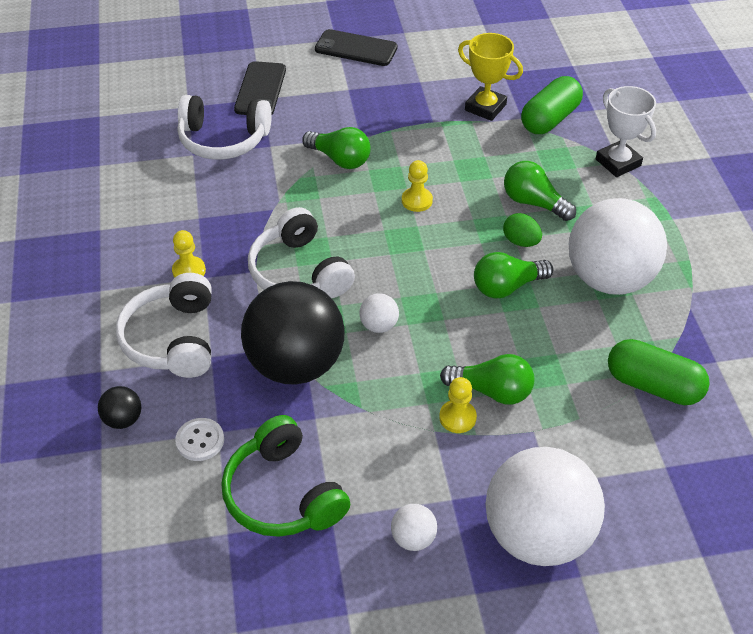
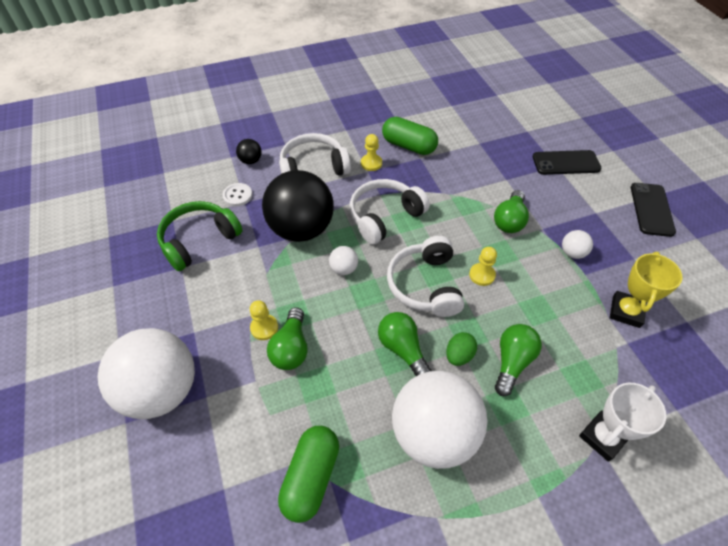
camera: 80 degrees right, 5 degrees up
(223, 139) = (501, 154): white headphones -> white headphones (425, 285)
(413, 538) = (163, 313): white ball -> white ball (572, 253)
(549, 119) = (638, 368): green capsule -> green capsule (409, 146)

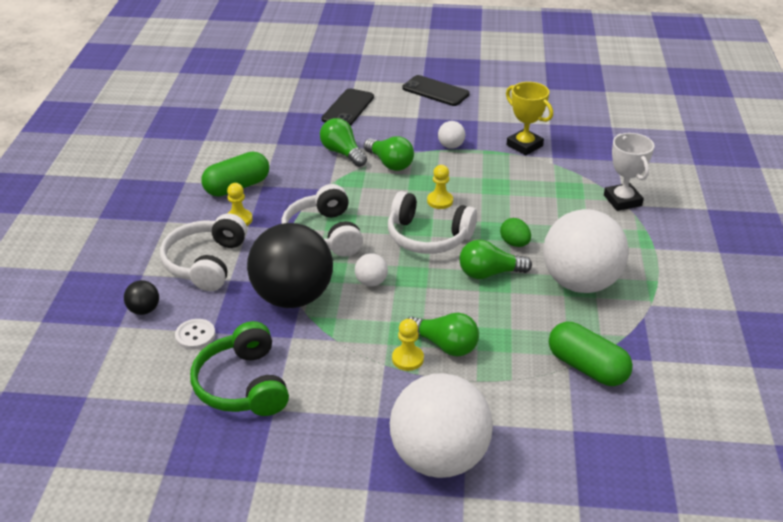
camera: 65 degrees left, 15 degrees down
(512, 362) = (537, 218): green light bulb -> green light bulb (342, 153)

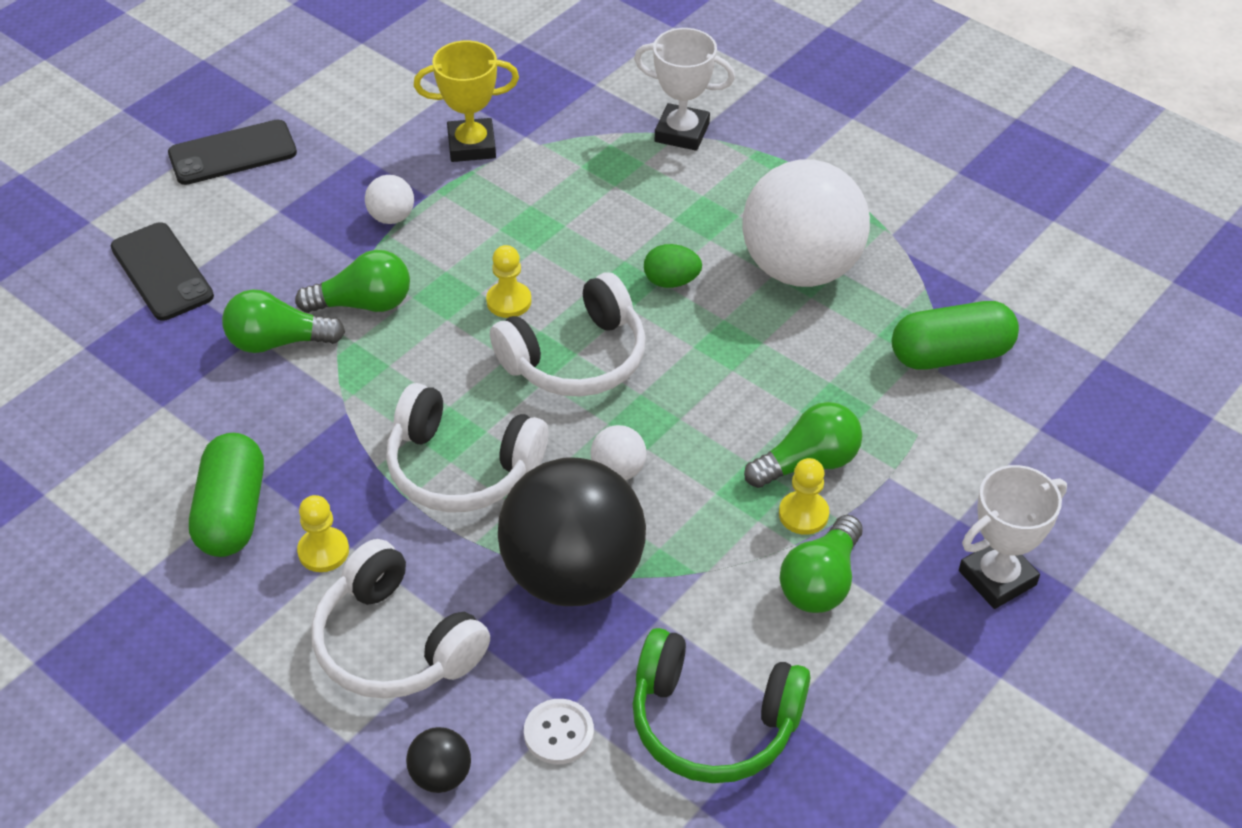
camera: 55 degrees left, 10 degrees up
(439, 458) = (997, 578): white ball -> white trophy
(489, 273) = (708, 341): green light bulb -> green light bulb (821, 582)

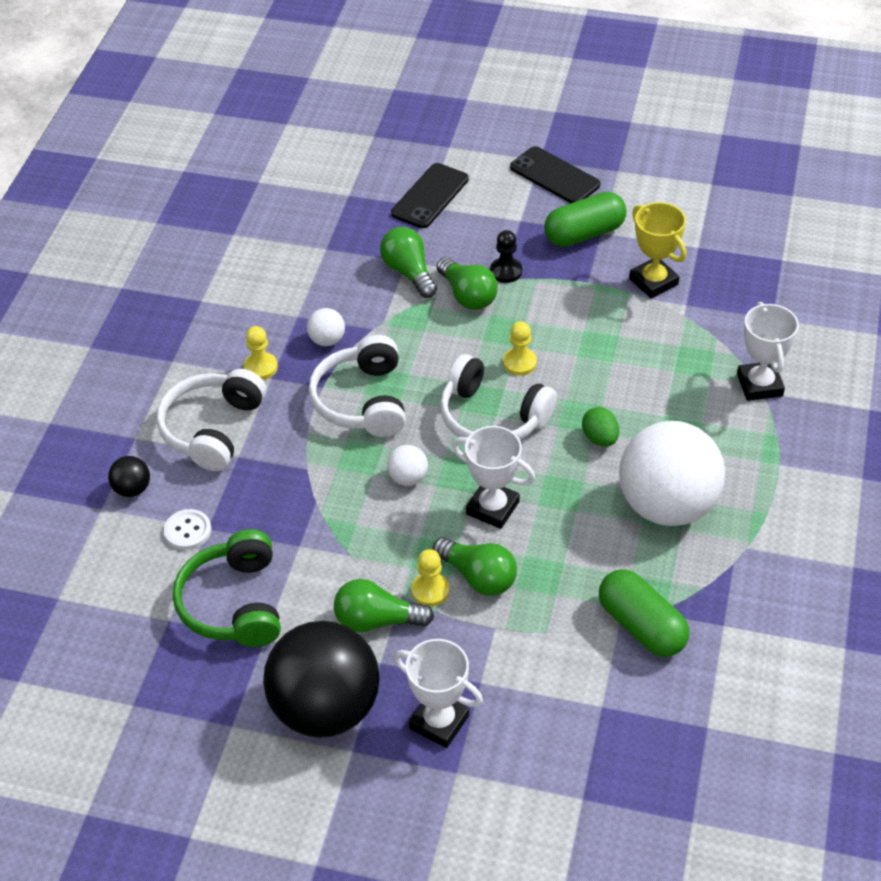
camera: 65 degrees right, 0 degrees up
(232, 512) = (265, 315): green capsule -> green capsule (584, 234)
(352, 255) = (506, 271): none -> black pawn
(391, 217) = (554, 274): white ball -> white ball (327, 340)
(573, 574) = (309, 489): black ball -> black ball (325, 709)
(714, 411) = (493, 508): none -> white trophy

